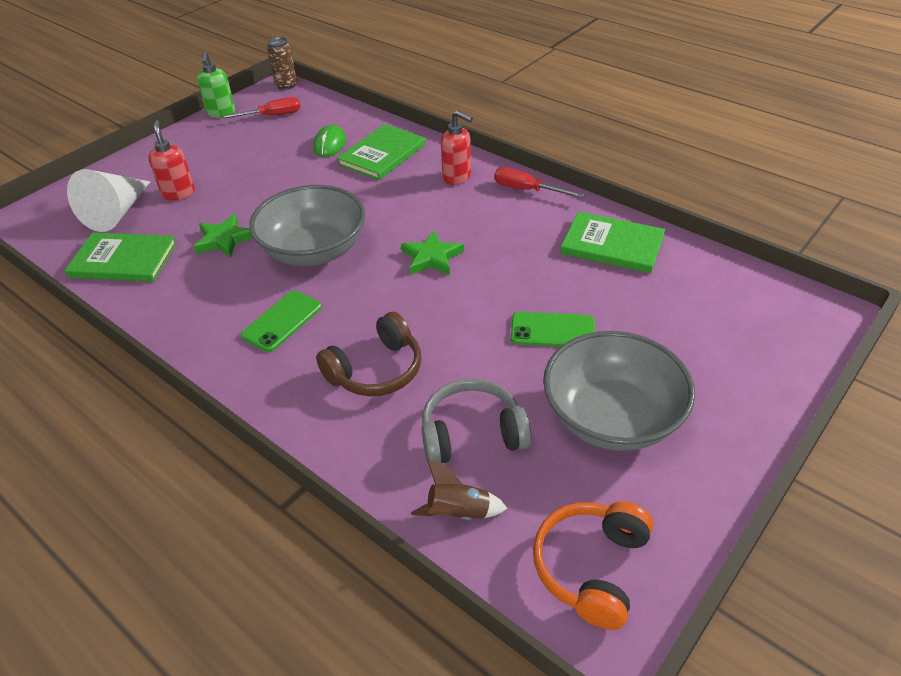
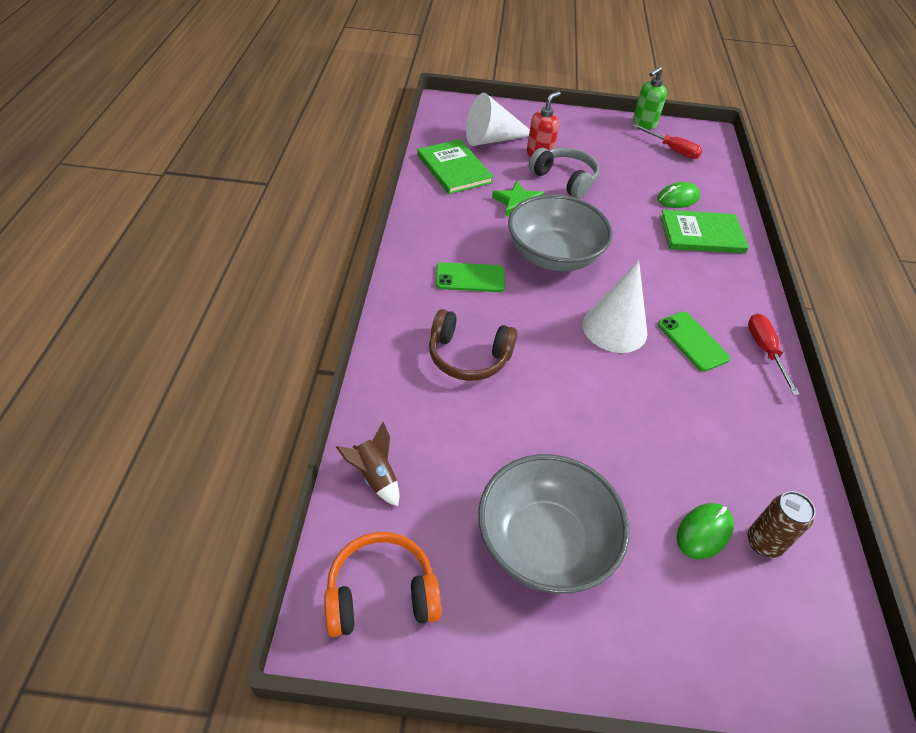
camera: 50 degrees right, 5 degrees up
(286, 85) = (717, 136): brown can -> brown can (763, 543)
(431, 257) = (614, 328): green star -> white cone
(457, 177) = (727, 295): red soap dispenser -> none
(472, 433) = (453, 448): grey headphones -> grey headphones (565, 179)
(552, 330) = (608, 452): green phone -> green phone (692, 341)
(612, 245) = (760, 451): green book -> none
(661, 315) = (704, 532): none -> green mouse

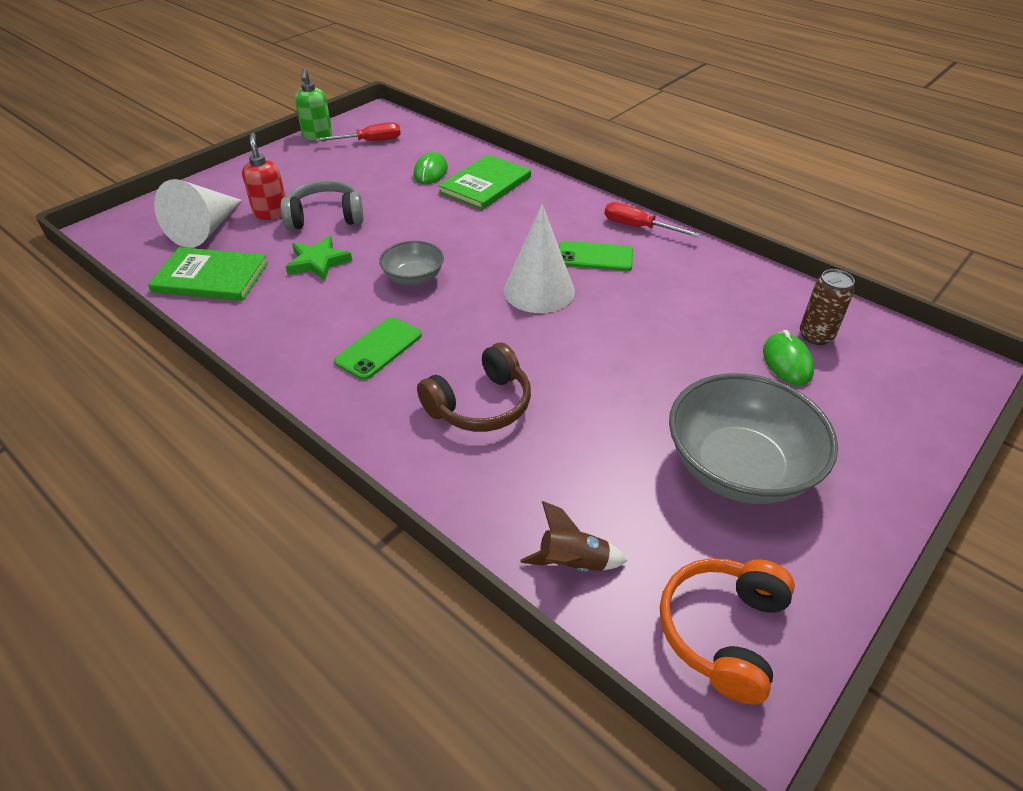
camera: 50 degrees left, 5 degrees down
(553, 256) = (413, 278): grey bowl -> grey bowl, size x0.53

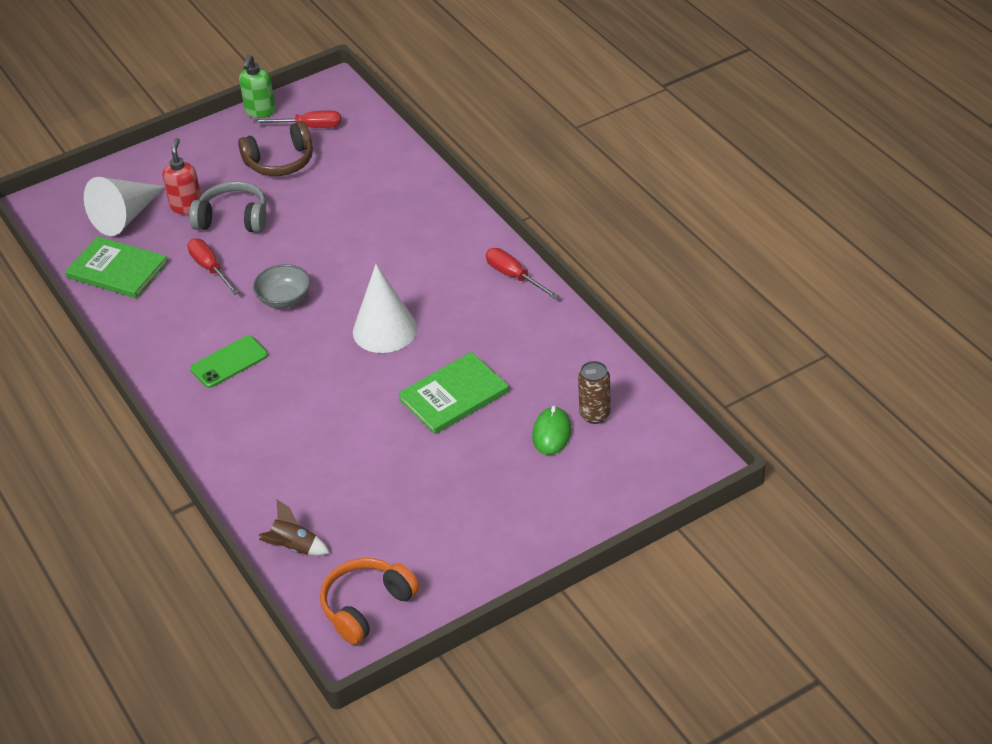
camera: 20 degrees right, 0 degrees up
(318, 262) = (210, 268): green star -> red screwdriver
(430, 172) = (351, 177): green mouse -> none
(480, 405) = (286, 424): brown headphones -> brown headphones (280, 162)
(485, 185) = (397, 201): green book -> green book (454, 396)
(594, 257) = (453, 303): green phone -> none
(738, 468) = (450, 508): grey bowl -> none

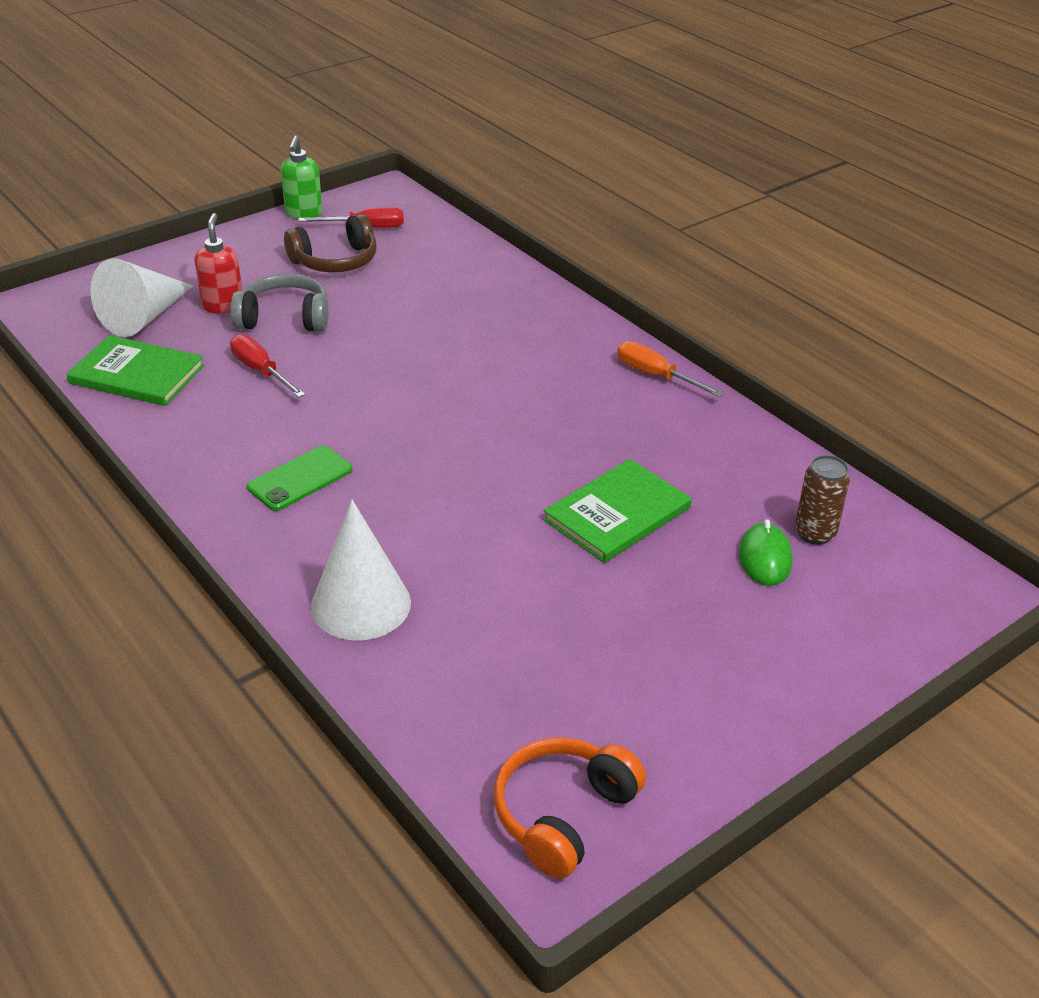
camera: 10 degrees left, 5 degrees down
(284, 299) = (364, 404): grey bowl -> none
(294, 547) = (433, 727): brown rocket -> none
(385, 330) = (505, 437): white cone -> white cone (361, 604)
(514, 276) = (656, 376): red screwdriver -> orange screwdriver

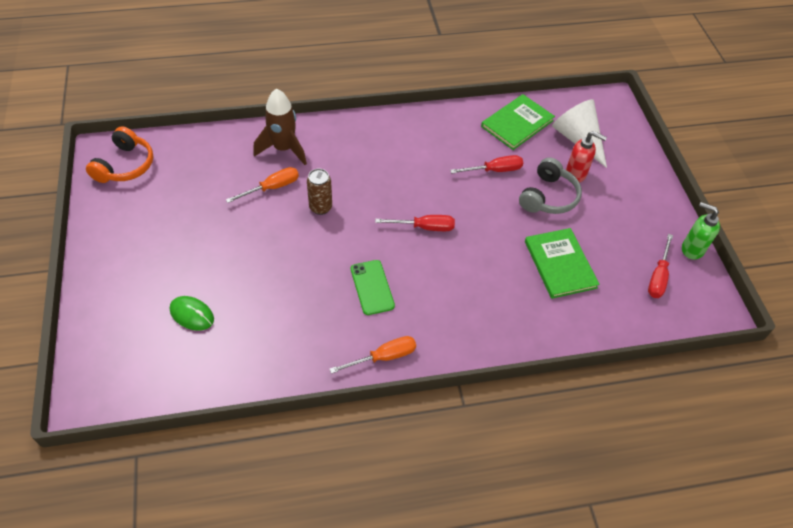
camera: 115 degrees right, 15 degrees up
(300, 479) = (387, 157): green phone -> green phone (372, 287)
(335, 261) = (613, 244): brown headphones -> none
(361, 604) = (283, 149): white cone -> brown rocket
(423, 402) = (424, 227): none -> red screwdriver
(463, 580) = (272, 188): none -> orange screwdriver
(563, 814) = (125, 165): orange headphones -> orange headphones turned 45 degrees clockwise
(617, 514) = (272, 268): green book -> green book (560, 264)
(815, 533) = (190, 351): brown can -> brown can (320, 207)

